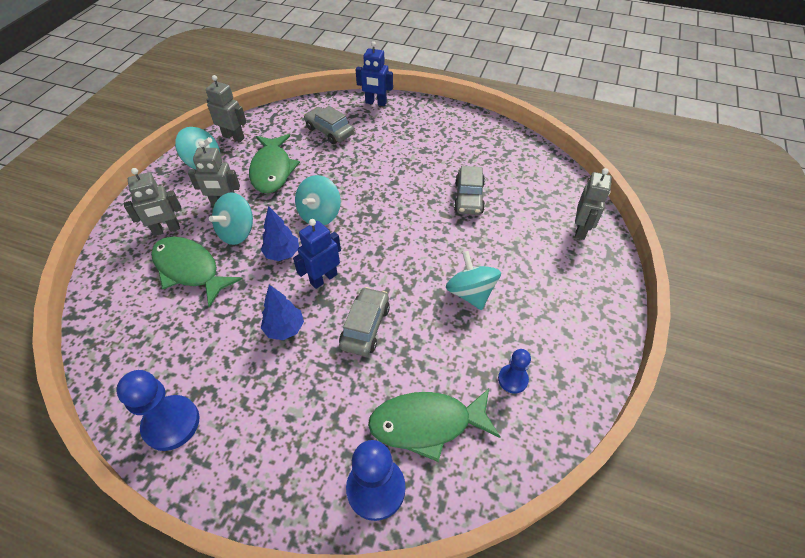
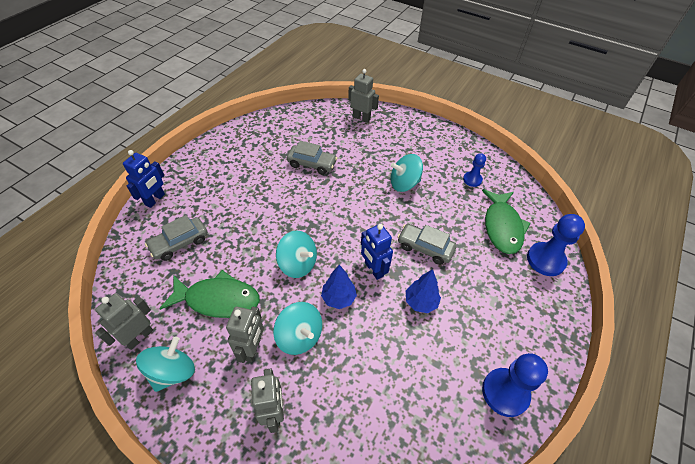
camera: 80 degrees left, 0 degrees up
(190, 270) = (339, 383): green fish -> none

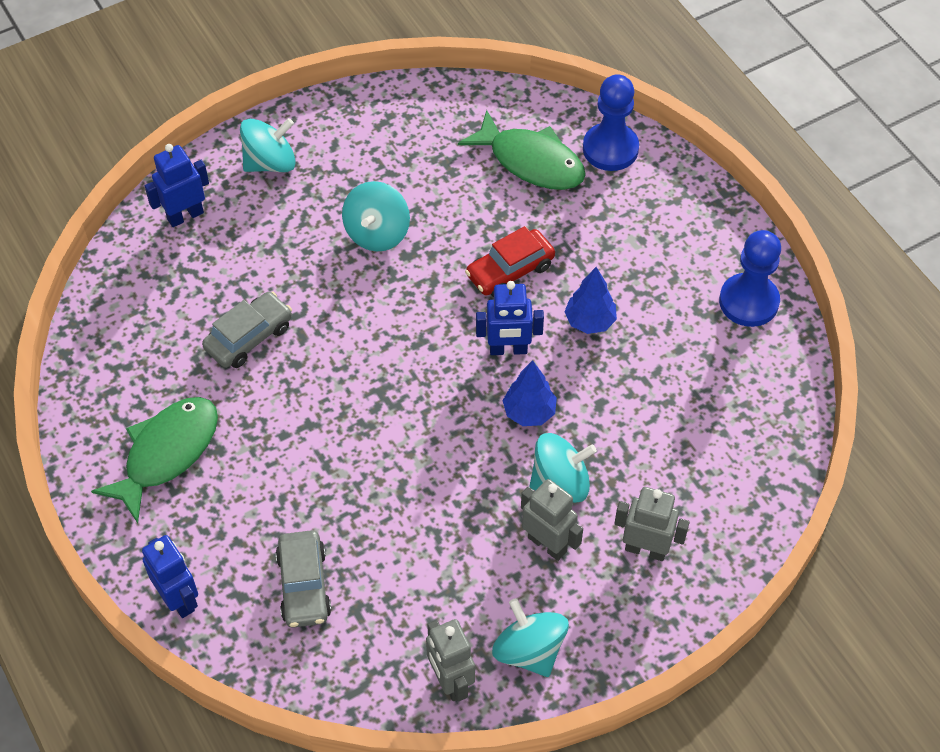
camera: 60 degrees left, 5 degrees up
(218, 299) = (444, 562): green fish -> green fish (167, 453)
(298, 264) = (443, 438): turquoise spinning top -> turquoise spinning top (270, 163)
(361, 118) = (185, 216): grey robot -> blue robot
(425, 248) = (510, 271): grey car -> red car
(472, 180) = (426, 144): blue pawn -> none

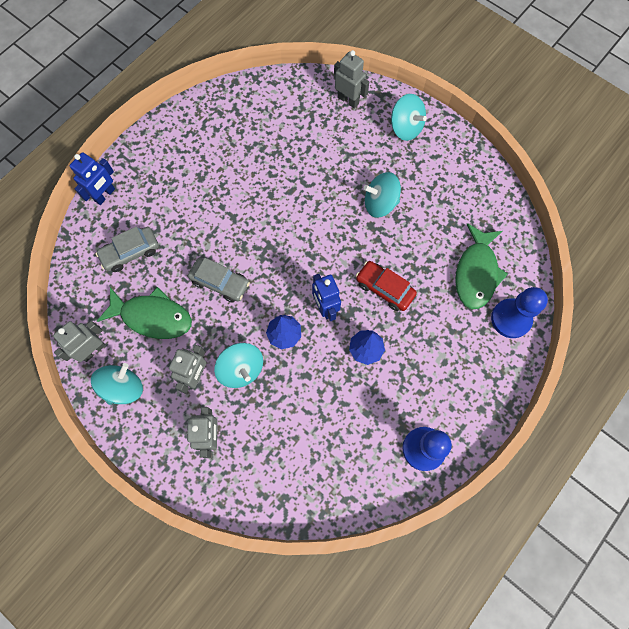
camera: 70 degrees right, 15 degrees up
(167, 453) = (190, 154): green fish -> green fish (152, 317)
(185, 216) = (348, 100): blue robot -> grey robot
(249, 337) = (279, 164): grey car -> grey car (220, 282)

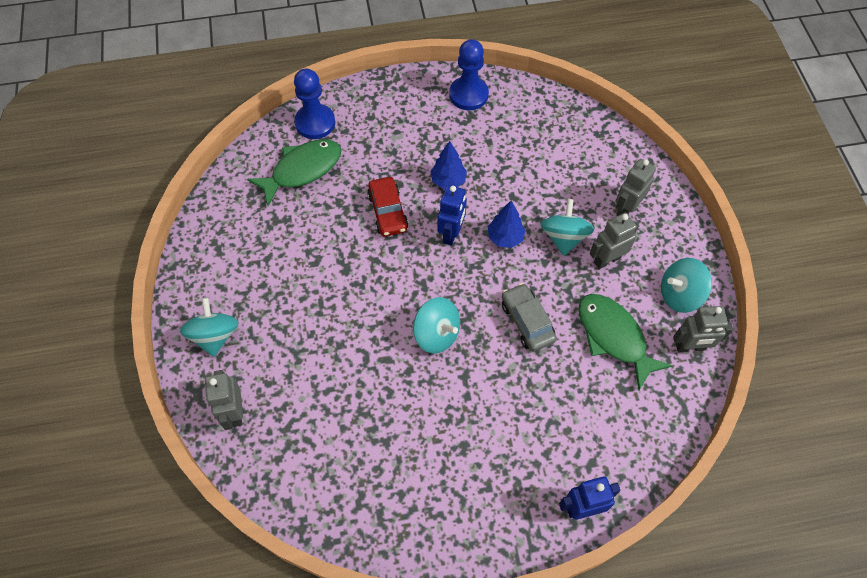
camera: 140 degrees left, 10 degrees down
(130, 252) = (595, 417): grey car -> none
(380, 203) = (317, 283): turquoise spinning top -> turquoise spinning top (436, 334)

